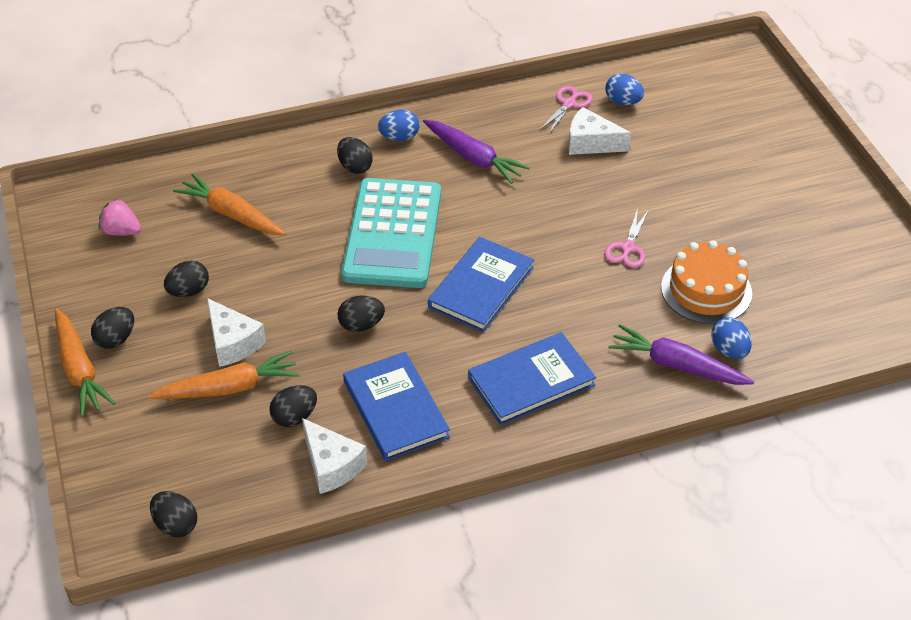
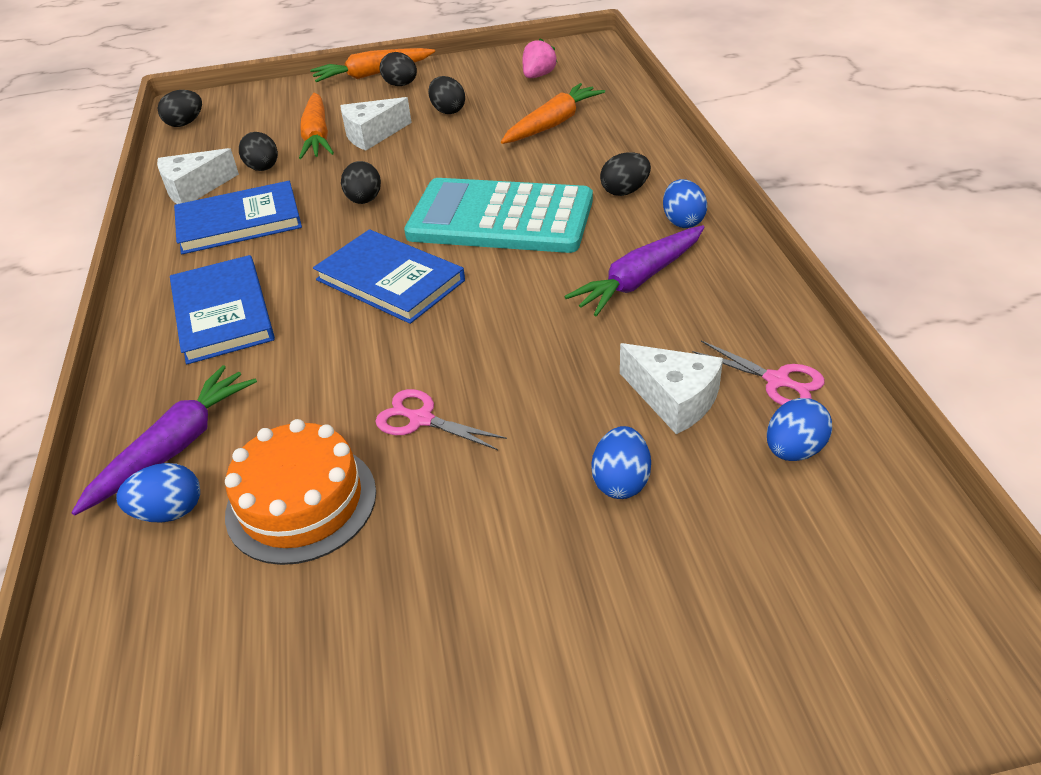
camera: 100 degrees right, 5 degrees down
(590, 143) = (674, 399): white cheese -> white cheese turned 105 degrees clockwise
(659, 162) = (621, 481): none -> blue egg

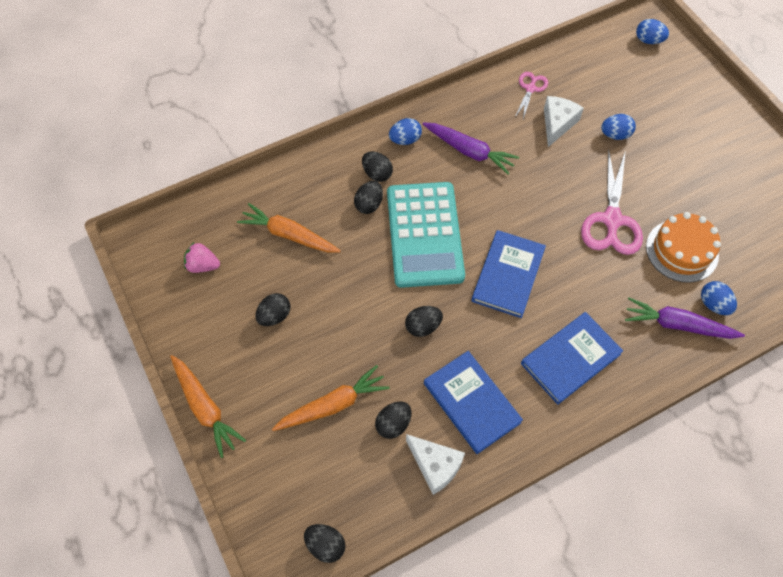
camera: 110 degrees left, 20 degrees up
(372, 135) = (324, 360): white cheese -> none
(401, 85) = (227, 372): black egg -> black egg (369, 204)
(421, 419) = (612, 220): pink scissors -> pink scissors, size x1.86
(794, 450) = (572, 80): blue egg -> blue egg (648, 40)

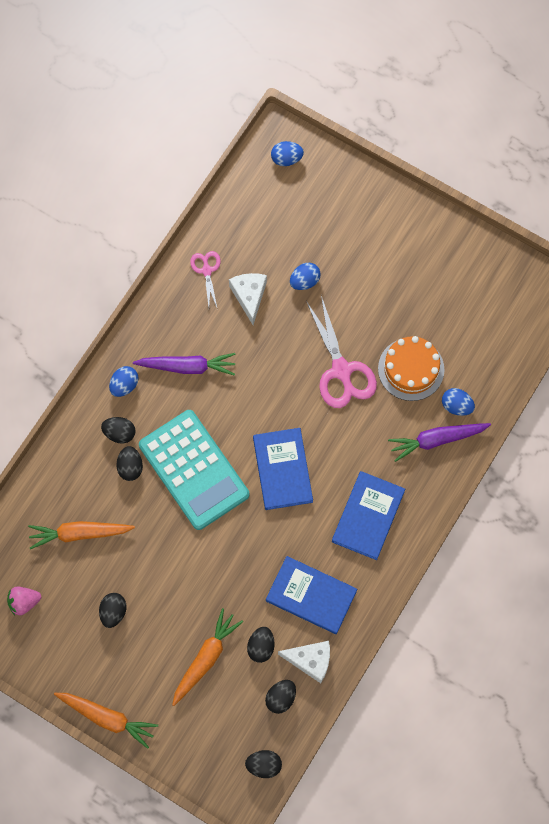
camera: 30 degrees left, 10 degrees up
(423, 326) = (238, 553): black egg -> black egg (281, 698)

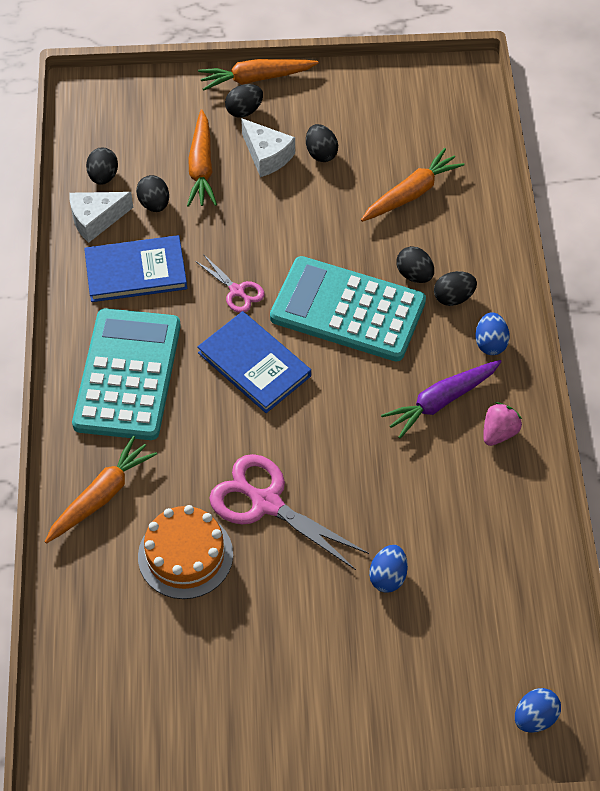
camera: 145 degrees right, 15 degrees down
(24, 602) = (411, 116): pink strawberry -> pink strawberry (499, 433)
(206, 270) = (510, 515): pink scissors -> pink scissors (237, 291)
(249, 296) = (437, 518): white cheese -> white cheese (267, 156)
(264, 765) = (81, 121): black egg -> black egg (244, 111)
(368, 516) = (127, 375): blue book -> turquoise calculator
(437, 440) = (101, 496): purple carrot -> orange carrot
(456, 406) = (102, 547): blue egg -> none

